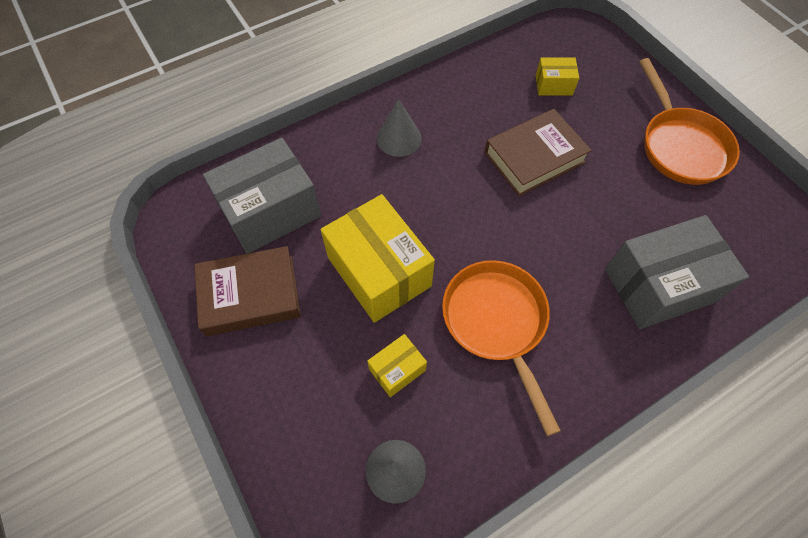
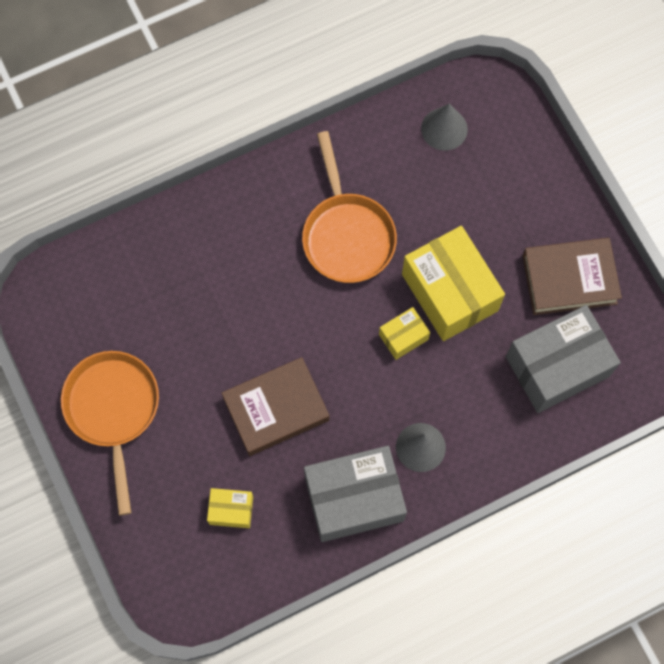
camera: 175 degrees left, 10 degrees up
(397, 370) = (438, 203): yellow box -> yellow box (403, 337)
(659, 285) = (191, 257): grey box -> grey box (354, 499)

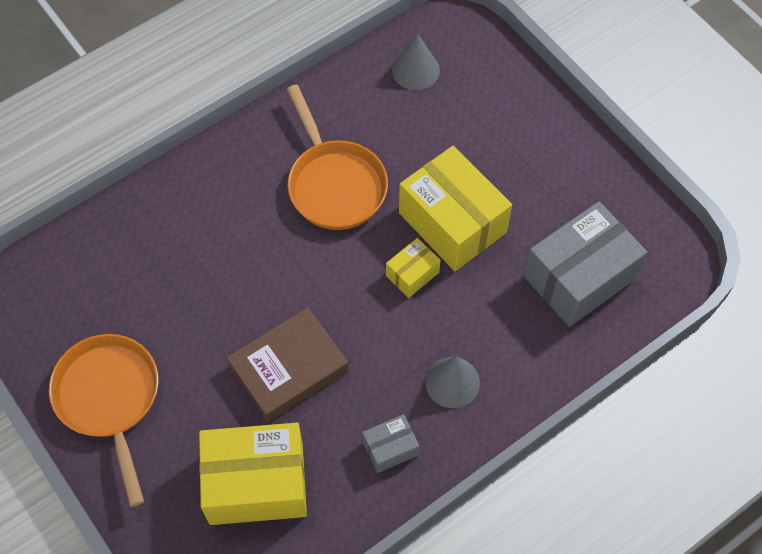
camera: 10 degrees left, 10 degrees down
(231, 510) = (256, 483): yellow box -> yellow box, size x2.09
(354, 499) = (390, 448): grey box -> grey box, size x0.48
(569, 279) = (573, 191): brown book -> none

